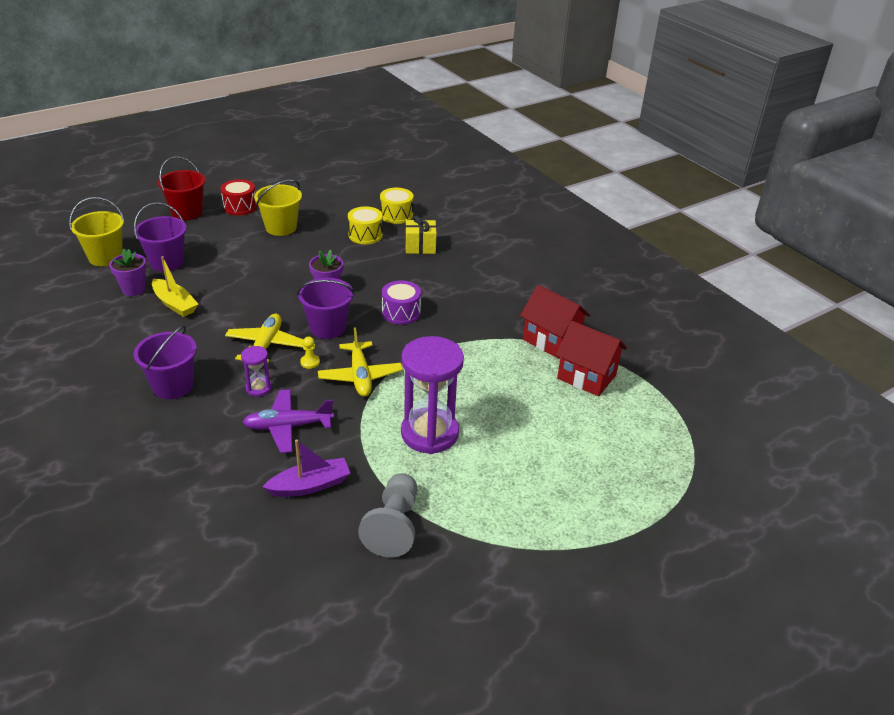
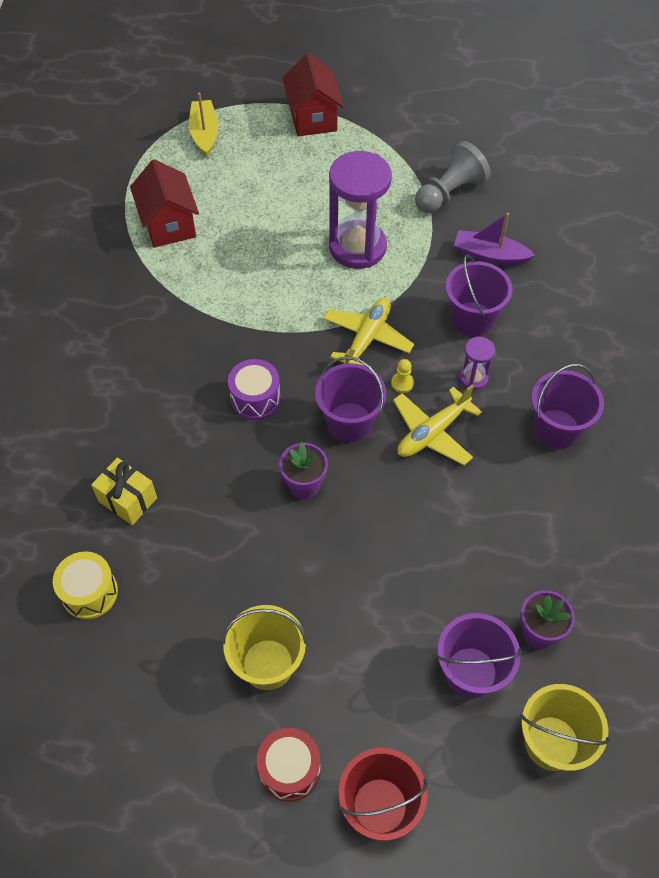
camera: 140 degrees left, 20 degrees up
(175, 304) = (498, 568): yellow boat -> yellow boat (204, 134)
(288, 426) = (472, 319): purple plane -> purple bucket
(365, 235) = (171, 570): yellow drum -> none
(551, 340) = (150, 277): red house -> red house (313, 118)

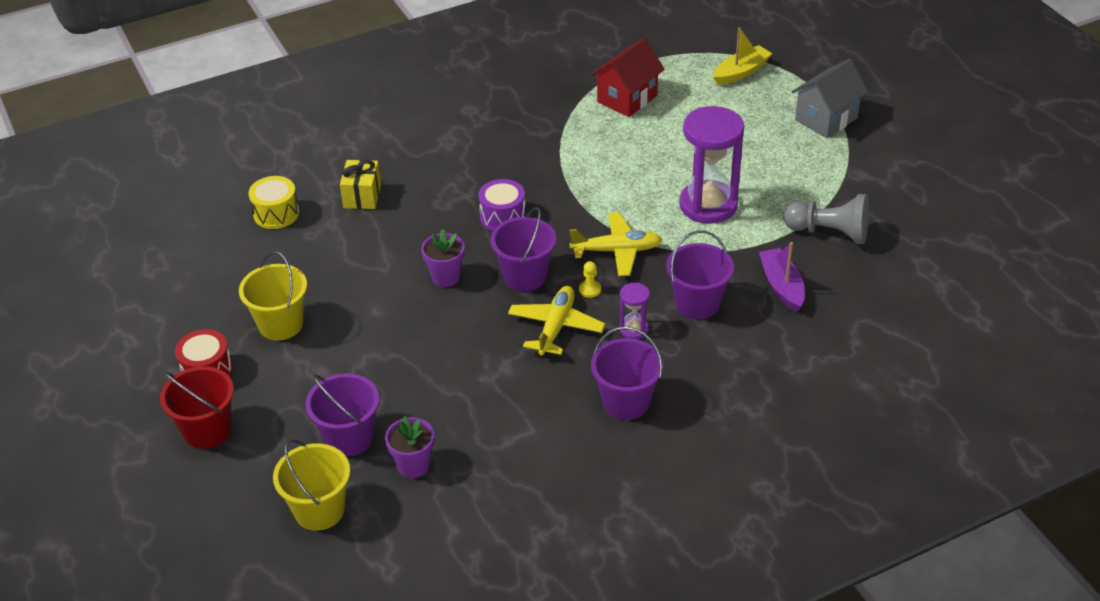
camera: 60 degrees right, 15 degrees down
(313, 118) = (826, 119): red house -> grey house
(432, 432) = (556, 327): yellow plane -> yellow plane turned 90 degrees clockwise

